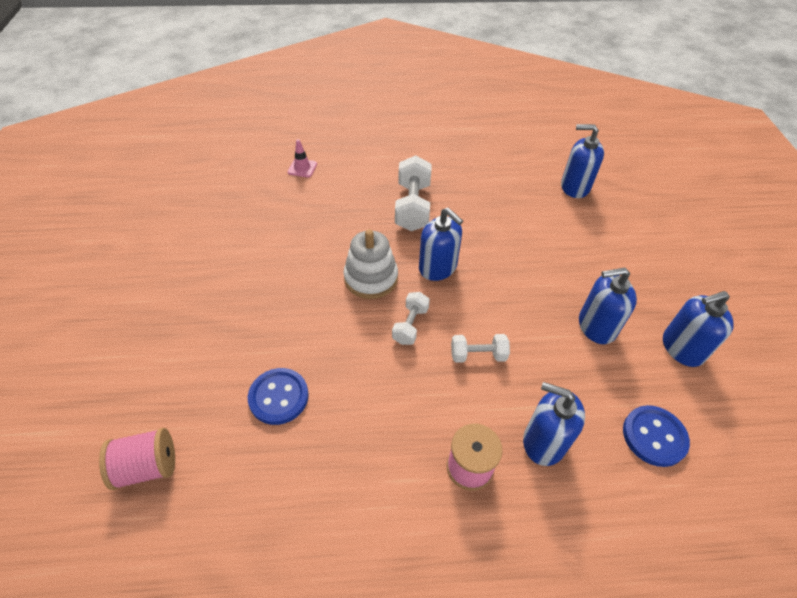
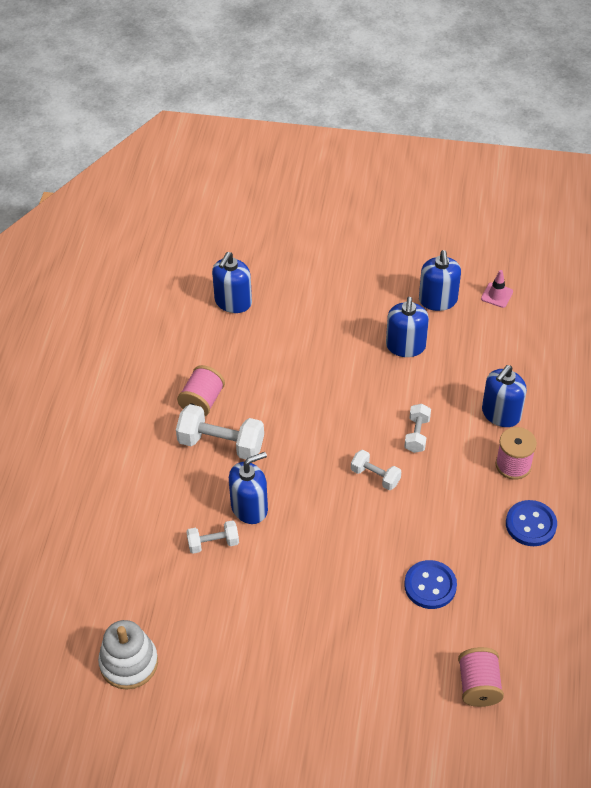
camera: 75 degrees left, 0 degrees up
(302, 168) = (121, 539): pink traffic cone -> pink traffic cone (497, 295)
(306, 220) = (213, 543): none -> white dumbbell
(371, 278) = (312, 497): white stacking toy -> white stacking toy (129, 663)
(438, 267) = (312, 441): blue soap dispenser -> blue soap dispenser (249, 507)
(454, 187) = (202, 401): none -> pink spool
(654, 436) = (508, 348): blue button -> blue button (530, 524)

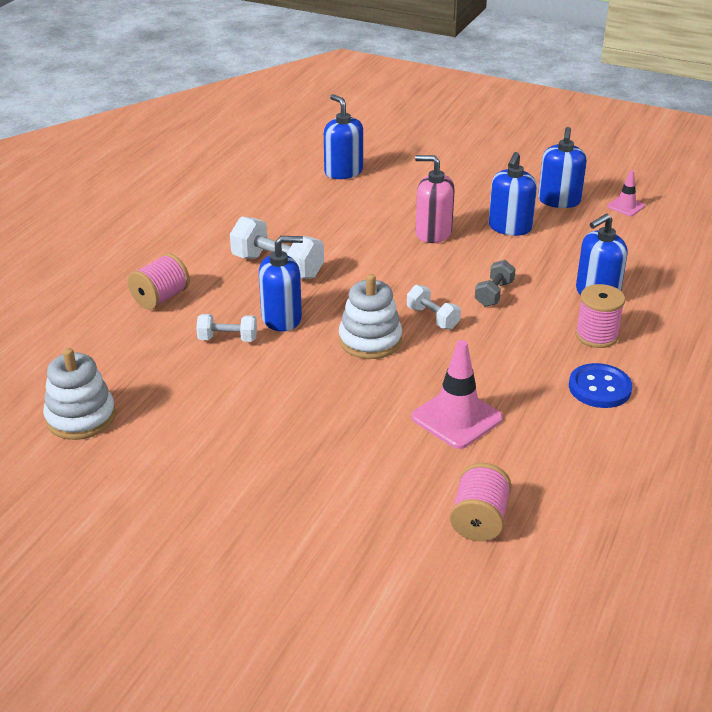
camera: 15 degrees right, 15 degrees down
(202, 401) = (274, 233): pink spool -> pink spool (160, 298)
(233, 302) = (343, 172): blue soap dispenser -> blue soap dispenser turned 105 degrees clockwise
(333, 516) = (370, 340): none -> white stacking toy
(341, 369) = (433, 233): none -> pink soap dispenser
(417, 435) = (494, 294): white dumbbell -> grey dumbbell
(430, 586) = (456, 418): blue button -> pink traffic cone

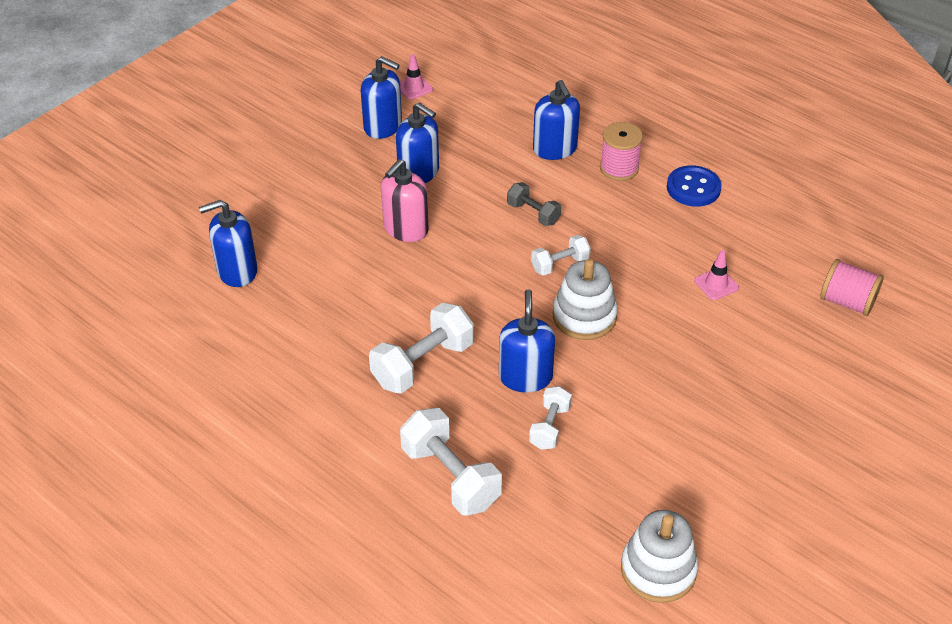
camera: 75 degrees left, 10 degrees up
(160, 298) = (450, 477): pink spool -> white dumbbell
(456, 418) = (716, 284): pink traffic cone -> pink traffic cone, size x0.54

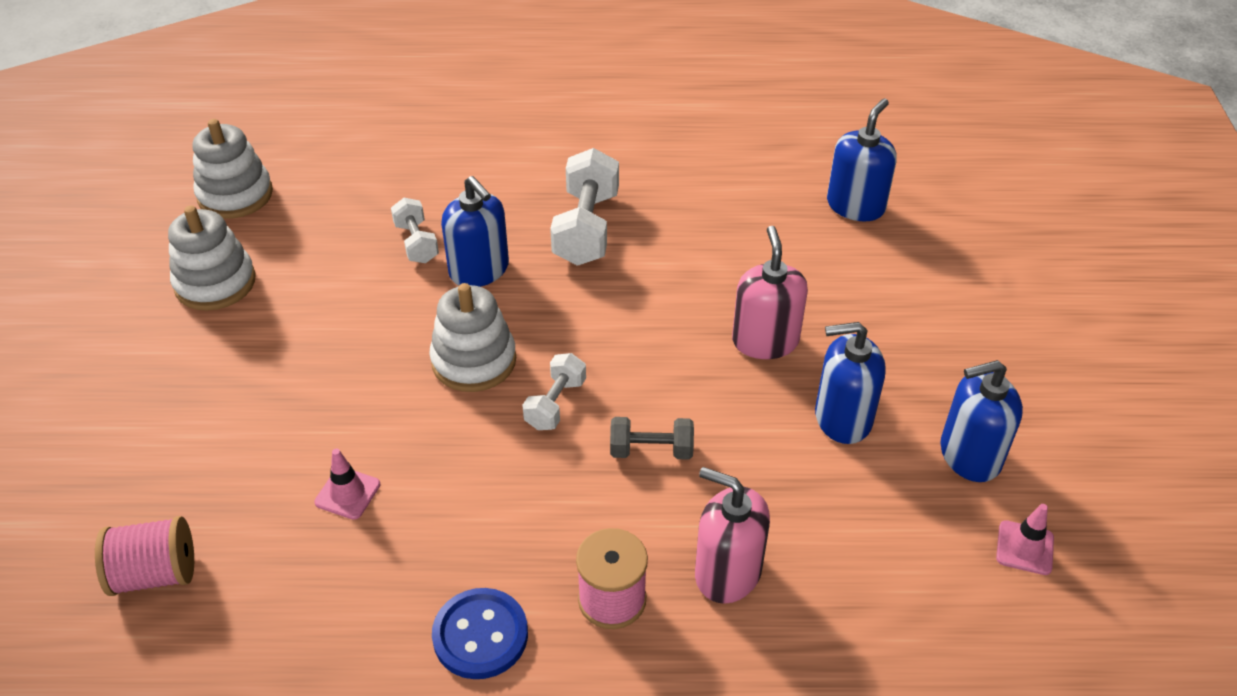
camera: 140 degrees right, 0 degrees up
(450, 477) = (467, 166): white dumbbell -> none
(555, 149) = (727, 572): blue soap dispenser -> pink soap dispenser
(720, 484) = (215, 283): none -> white stacking toy

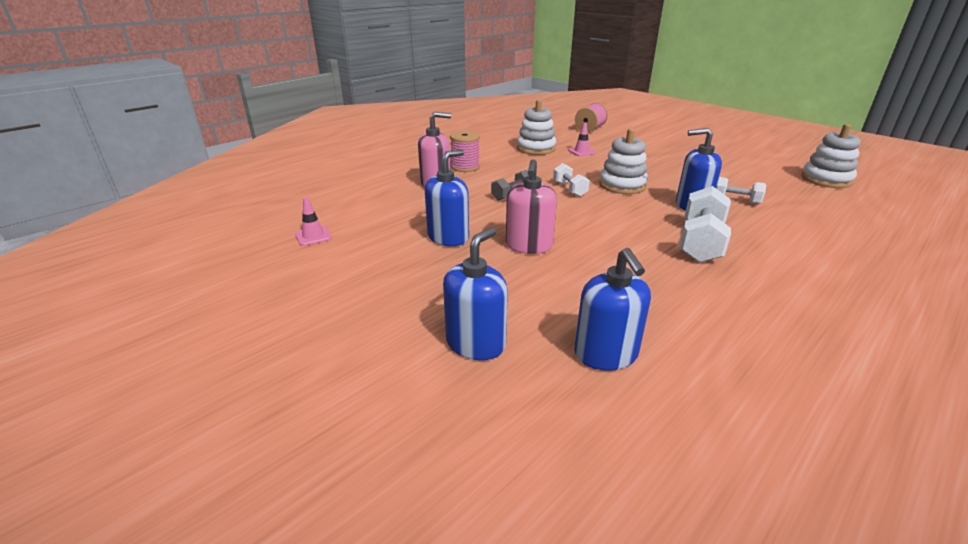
camera: 135 degrees right, 15 degrees down
(215, 283) = (745, 162): white stacking toy -> white stacking toy (536, 148)
(480, 635) = (491, 150): blue button -> none
(586, 228) = (700, 243): white dumbbell -> white dumbbell turned 60 degrees clockwise
(765, 341) = (529, 246): pink soap dispenser -> pink soap dispenser turned 60 degrees clockwise
(969, 455) = (367, 254): blue soap dispenser -> blue soap dispenser (475, 343)

